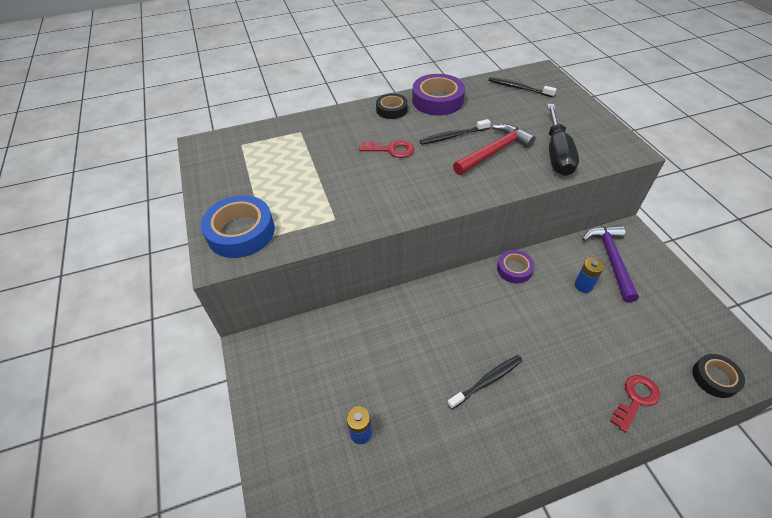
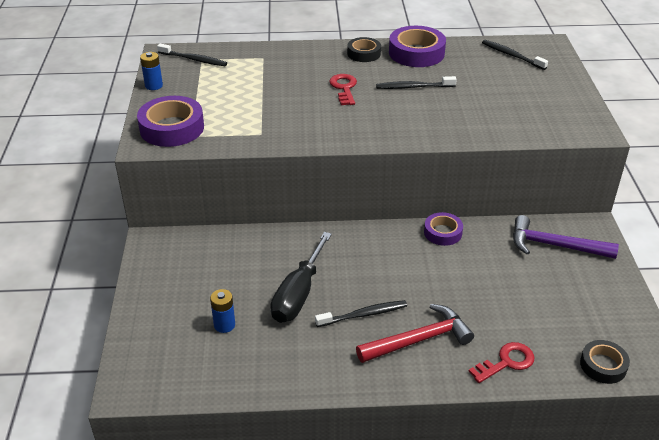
camera: 15 degrees right, 10 degrees down
(233, 146) = (194, 59): none -> black toothbrush
(241, 232) = (172, 128): blue tape -> purple tape
(391, 150) = (344, 88): red key -> red key turned 120 degrees counterclockwise
(494, 151) = (448, 107): red hammer -> red hammer (419, 340)
(557, 154) = (513, 120): black screwdriver -> black screwdriver (298, 294)
(583, 285) = (509, 261): blue battery -> blue battery (154, 85)
(611, 259) = (554, 245): purple hammer -> purple hammer turned 90 degrees counterclockwise

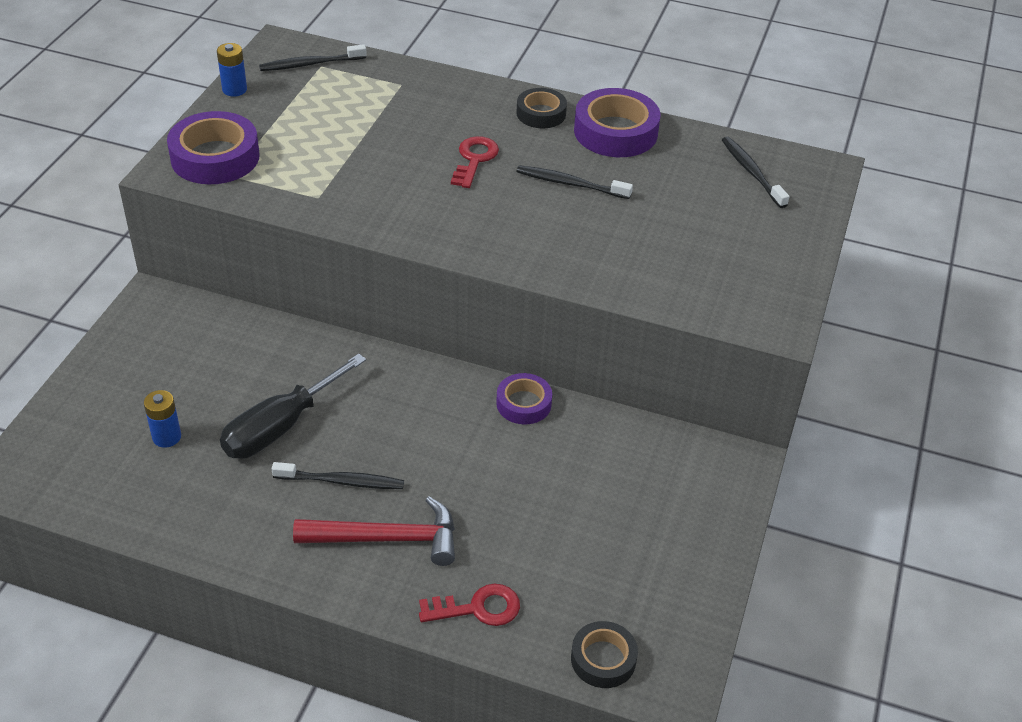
camera: 20 degrees right, 5 degrees up
(194, 59) = (310, 64): black toothbrush -> black toothbrush turned 120 degrees clockwise
(554, 245) = (665, 472): purple hammer -> none

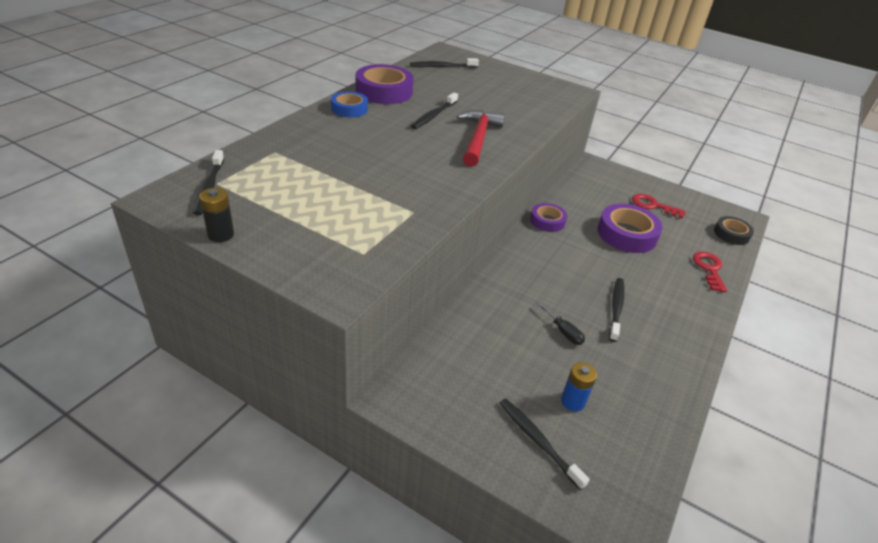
camera: 80 degrees left, 5 degrees down
(109, 409) = (538, 441): none -> black toothbrush
(215, 157) = (330, 259): purple tape -> purple tape (627, 234)
(234, 89) = (221, 234): blue battery -> black battery
(280, 427) = (563, 332): black screwdriver -> black screwdriver, size x0.46
(387, 538) = (663, 295): red hammer -> red hammer (478, 138)
(474, 159) = (392, 141): red key -> red key (653, 206)
(541, 113) = (349, 109): black tape -> blue tape

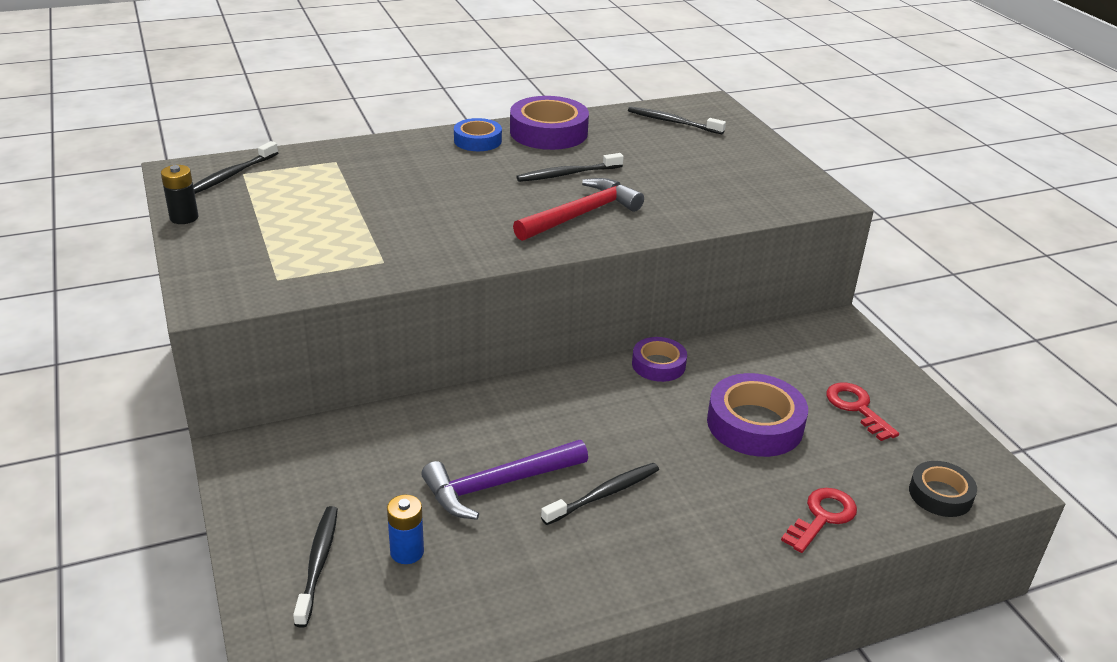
camera: 40 degrees right, 5 degrees down
(563, 332) = (498, 485): black screwdriver -> purple hammer

